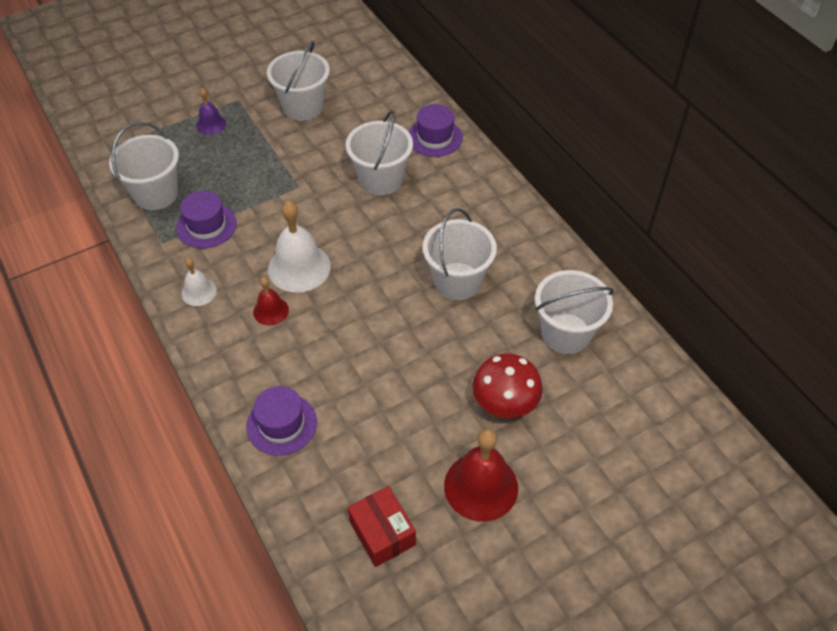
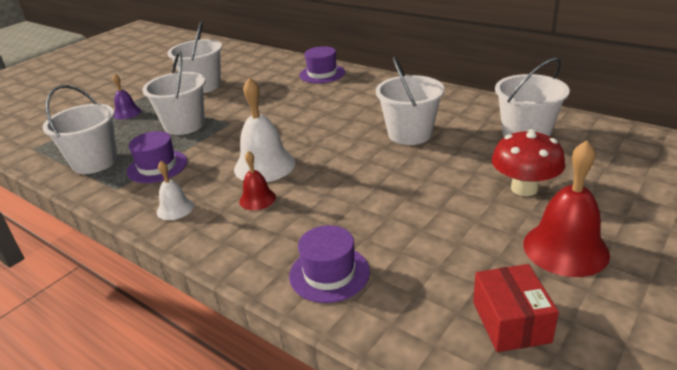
camera: 20 degrees left, 20 degrees down
(381, 179) = (297, 102): white bucket -> white bucket (184, 125)
(382, 533) = (511, 322): red box -> red box turned 45 degrees clockwise

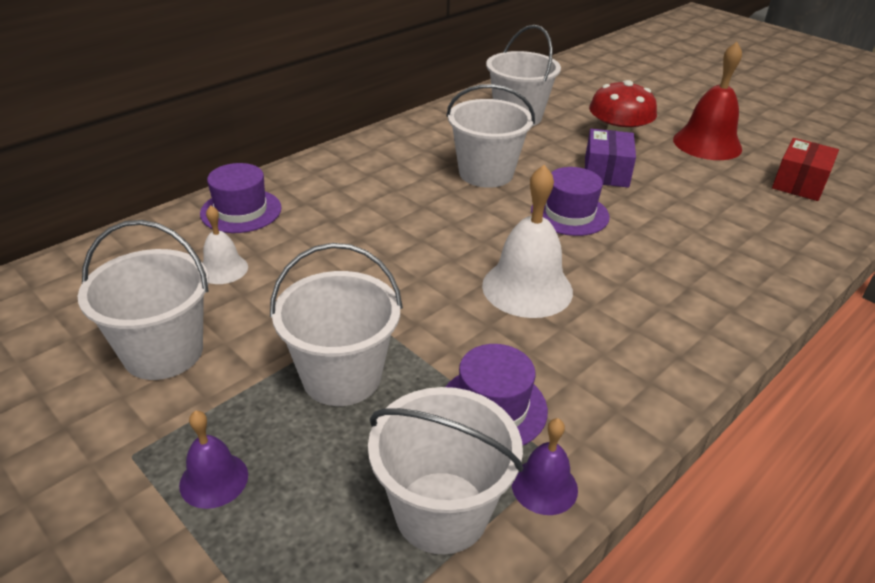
camera: 85 degrees left, 5 degrees up
(101, 186) = (544, 486): none -> purple bell
(175, 208) = (628, 379): white bell -> white bell (223, 269)
(257, 199) = (613, 299): red bell -> none
(329, 273) = (756, 259): purple hat -> purple hat (569, 214)
(448, 186) = (606, 172): none -> purple box
(511, 322) = (799, 183): red box -> red box turned 60 degrees counterclockwise

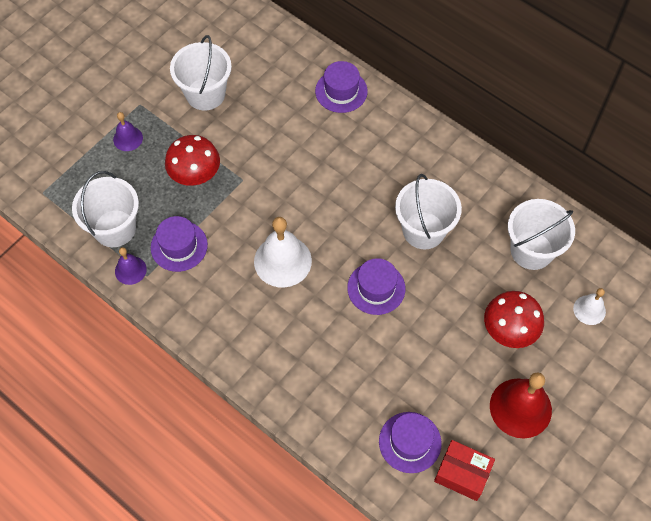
camera: 85 degrees right, 25 degrees up
(223, 269) = (278, 99): white bell -> white bell (589, 310)
(342, 376) = (195, 175): white bucket -> red mushroom
(606, 172) = (445, 317): purple box -> none
(776, 211) = (410, 442): none -> purple hat

